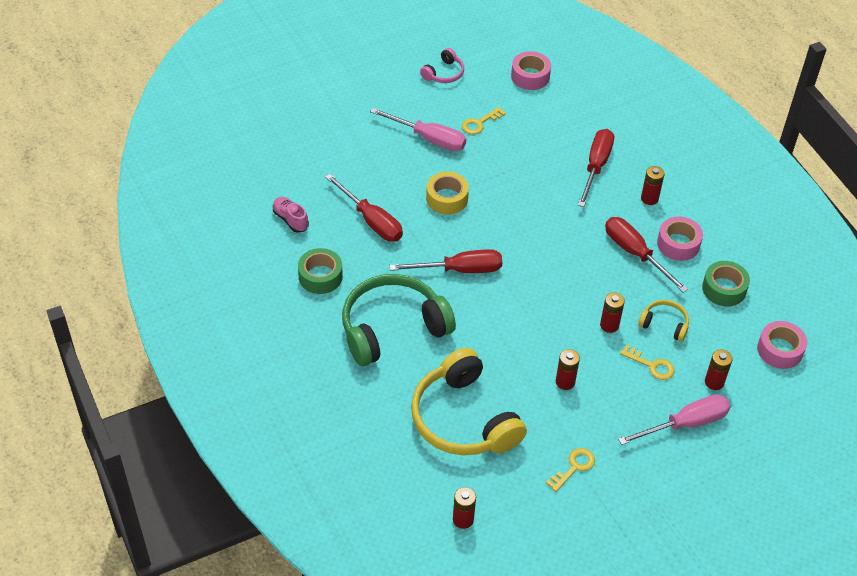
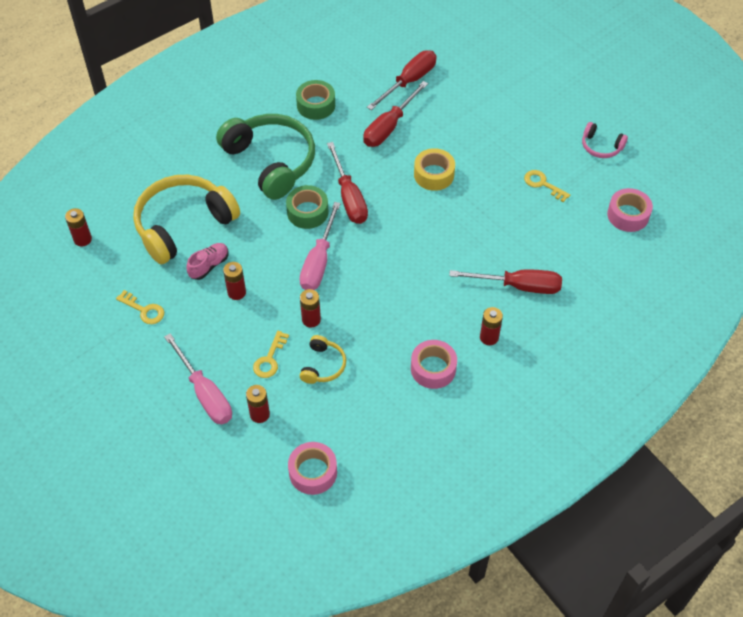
camera: 80 degrees right, 5 degrees up
(290, 219) = (374, 74): pink shoe -> pink shoe (209, 265)
(429, 139) = (506, 149): pink screwdriver -> pink screwdriver (319, 262)
(635, 253) = (409, 332): red screwdriver -> red screwdriver (409, 81)
(724, 289) = (383, 415): green tape -> green tape (307, 212)

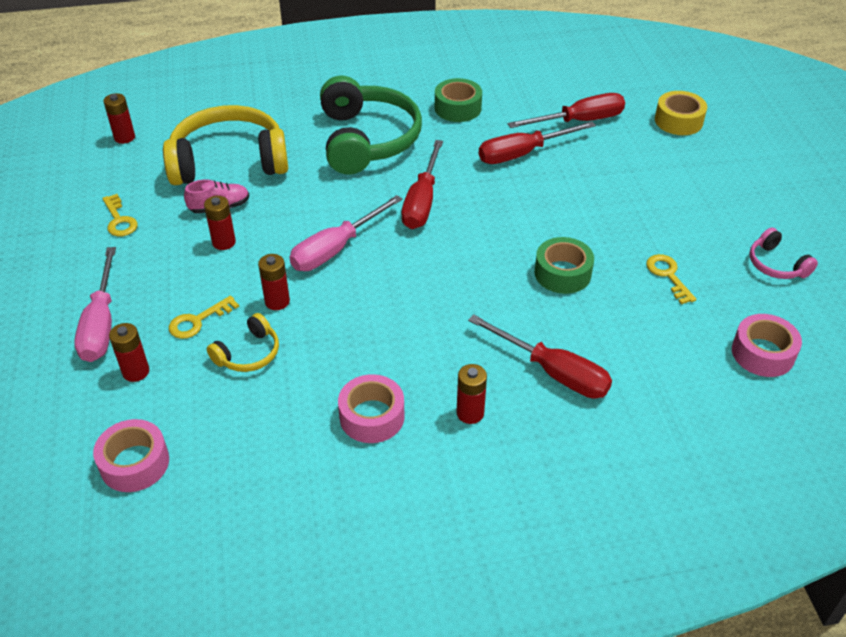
camera: 30 degrees right, 10 degrees down
(307, 212) = (365, 198): green tape -> green tape (562, 273)
(434, 174) = (538, 216): yellow tape -> yellow tape (678, 121)

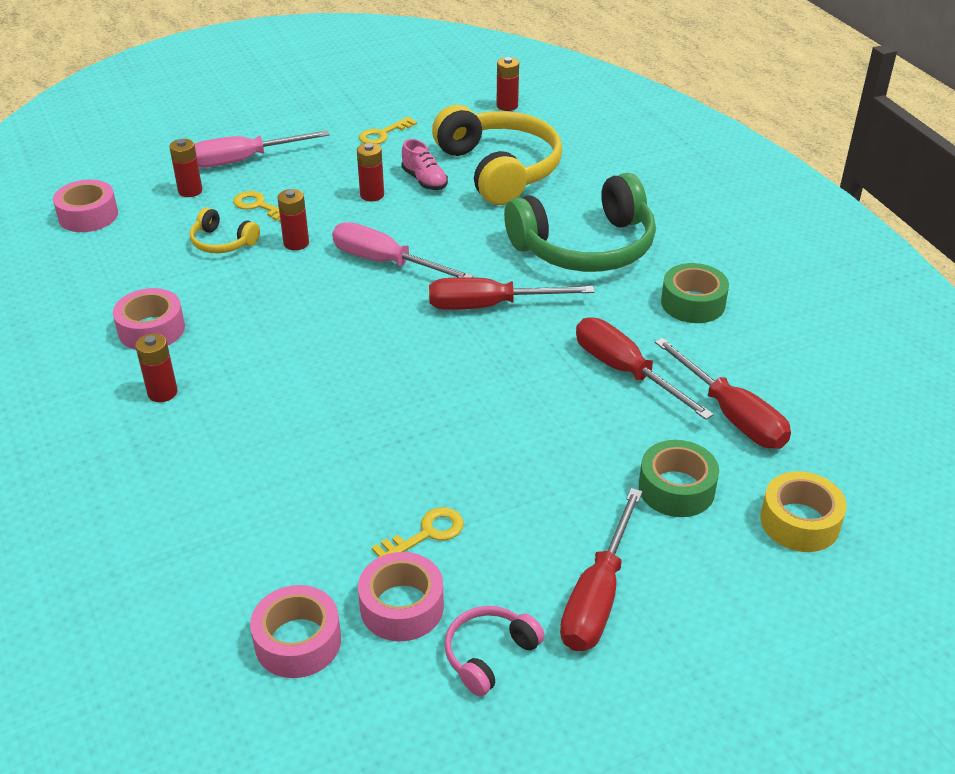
camera: 75 degrees right, 5 degrees down
(553, 372) = (230, 446): red screwdriver -> red screwdriver (597, 596)
(562, 273) = (400, 435): green tape -> green tape (676, 489)
(734, 297) = (402, 606): none -> pink tape

